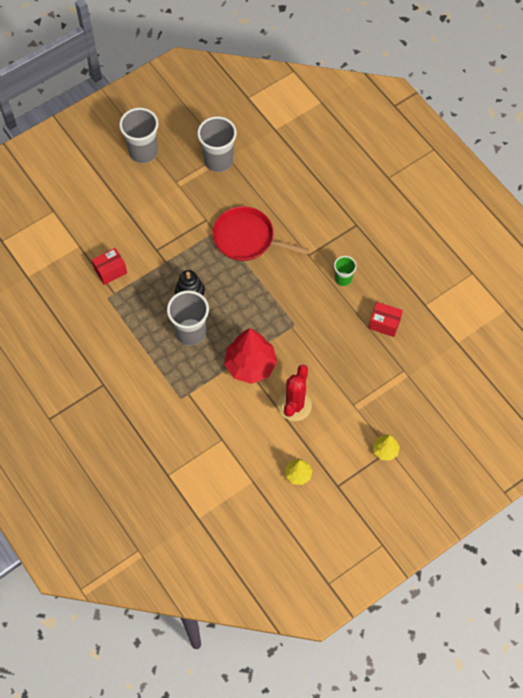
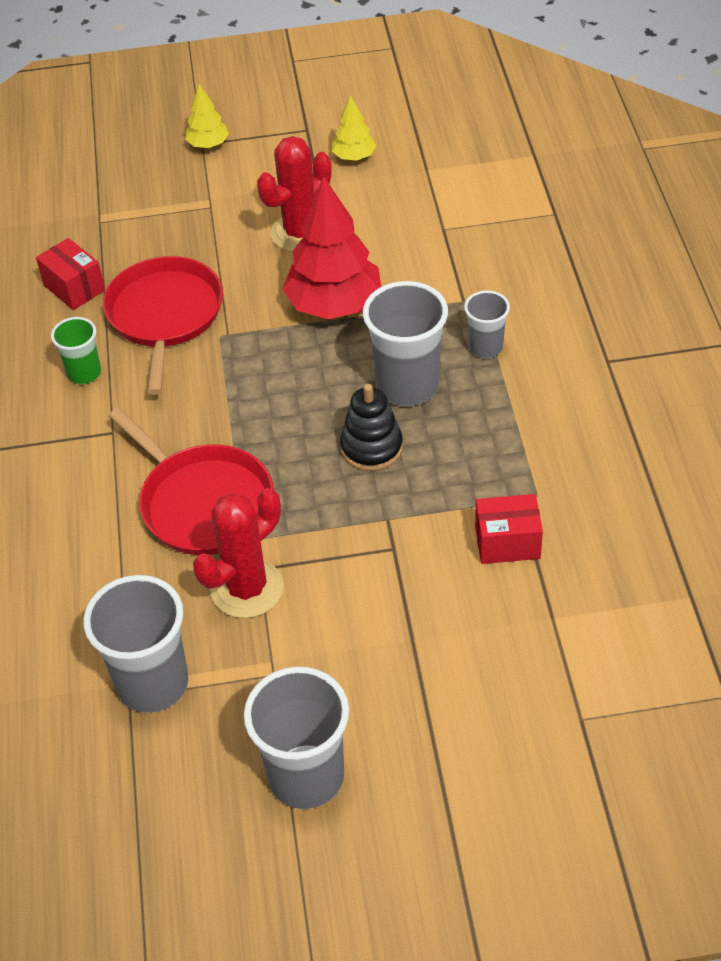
camera: 150 degrees left, 15 degrees down
(164, 369) = (485, 347): none -> grey cup
(206, 210) = (247, 588): none -> red cactus
(328, 325) = (165, 316): none -> red pan

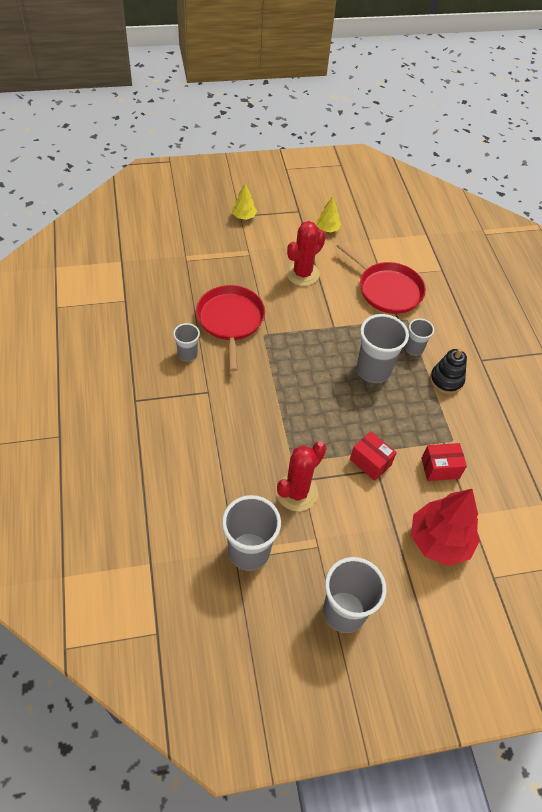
camera: 10 degrees left, 5 degrees up
(74, 288) = (176, 301): red box -> red box (370, 462)
(84, 373) = (187, 354): green cup -> grey cup
(203, 502) = (265, 438): red pan -> red pan (387, 290)
(334, 305) = (326, 319): red tree -> red tree (439, 540)
(371, 447) = (357, 407): black stacking toy -> black stacking toy (446, 380)

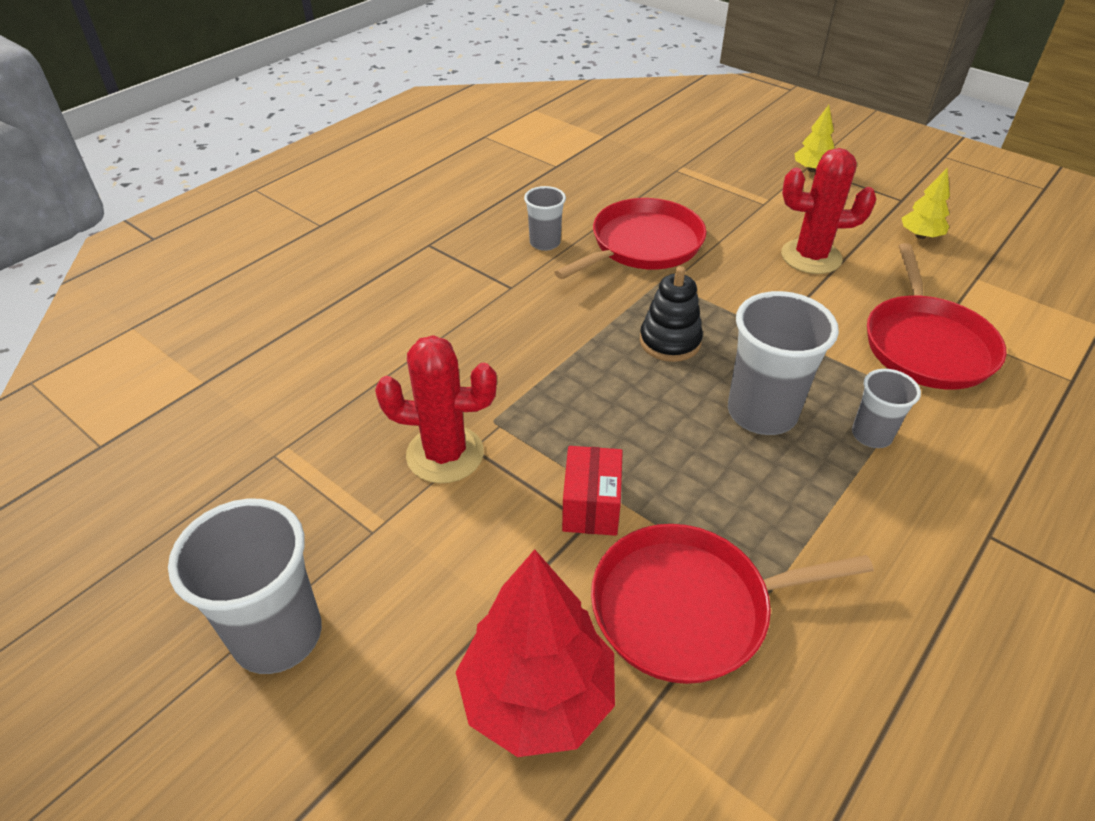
camera: 55 degrees right, 10 degrees down
(249, 551) = (298, 461): grey cup -> none
(440, 468) = (688, 608): red box -> red pan
(446, 380) = (874, 511): black stacking toy -> black stacking toy (670, 341)

